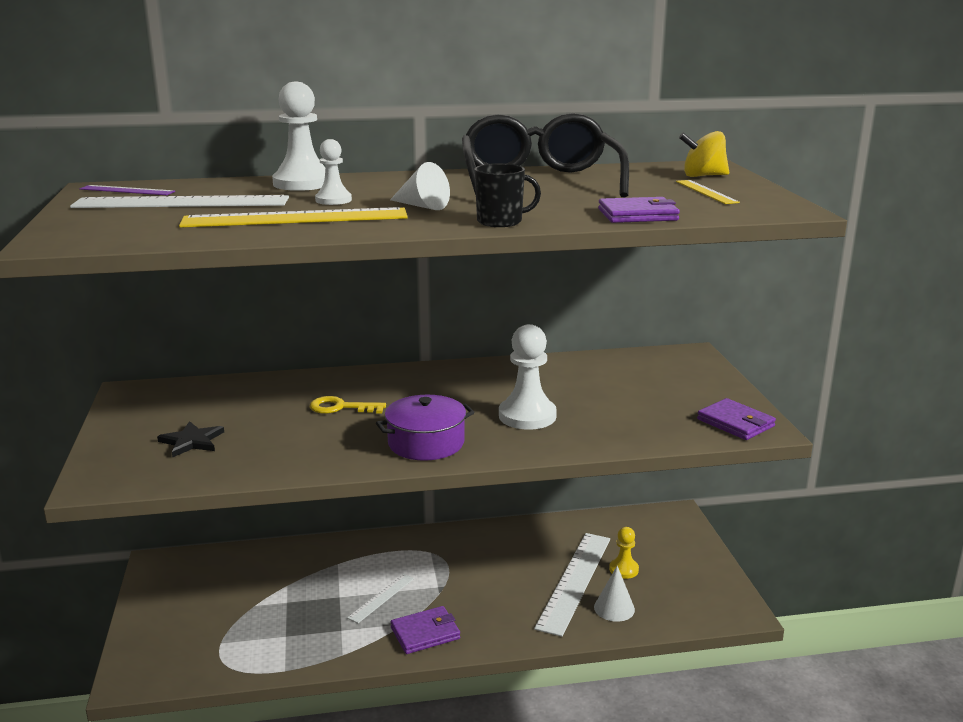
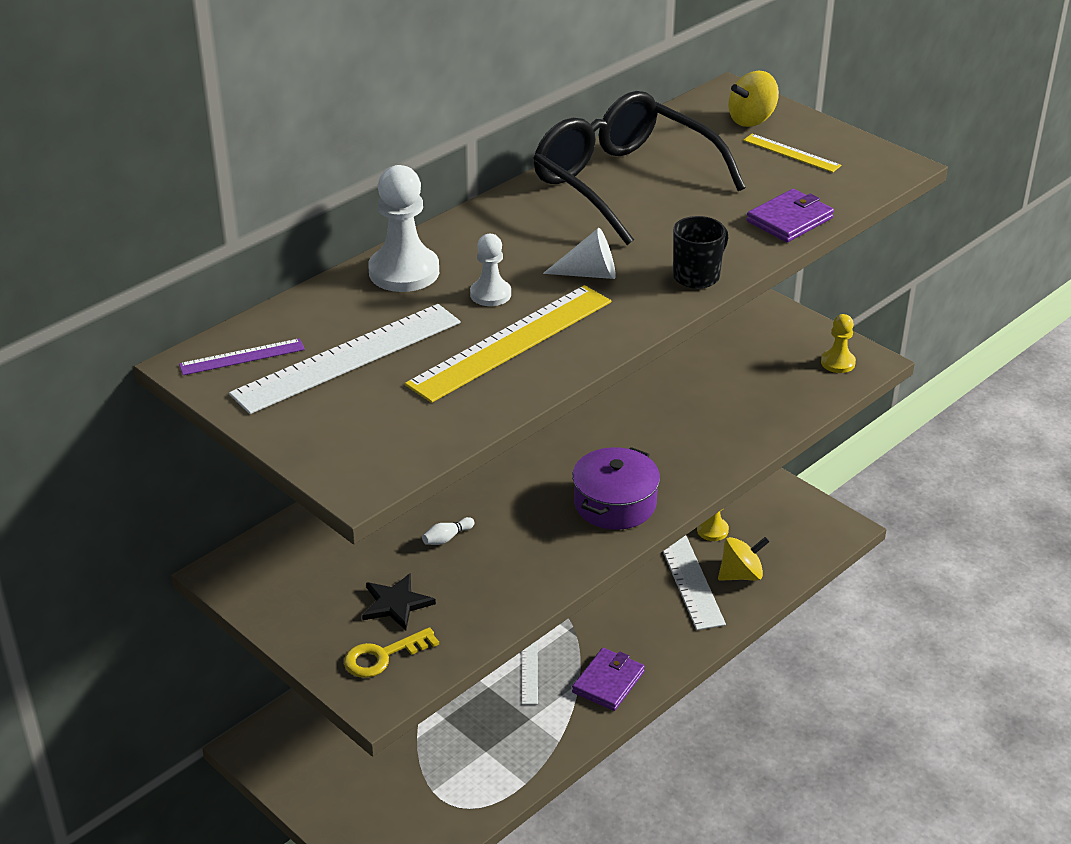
camera: 35 degrees left, 15 degrees up
(282, 420) = (447, 538): none -> white bowling pin
(341, 407) = (481, 496): yellow key -> yellow key (383, 656)
(527, 416) = (662, 430): white pawn -> none
(614, 608) = (741, 575): white cone -> yellow spinning top
(735, 423) = (838, 363): purple wallet -> yellow pawn

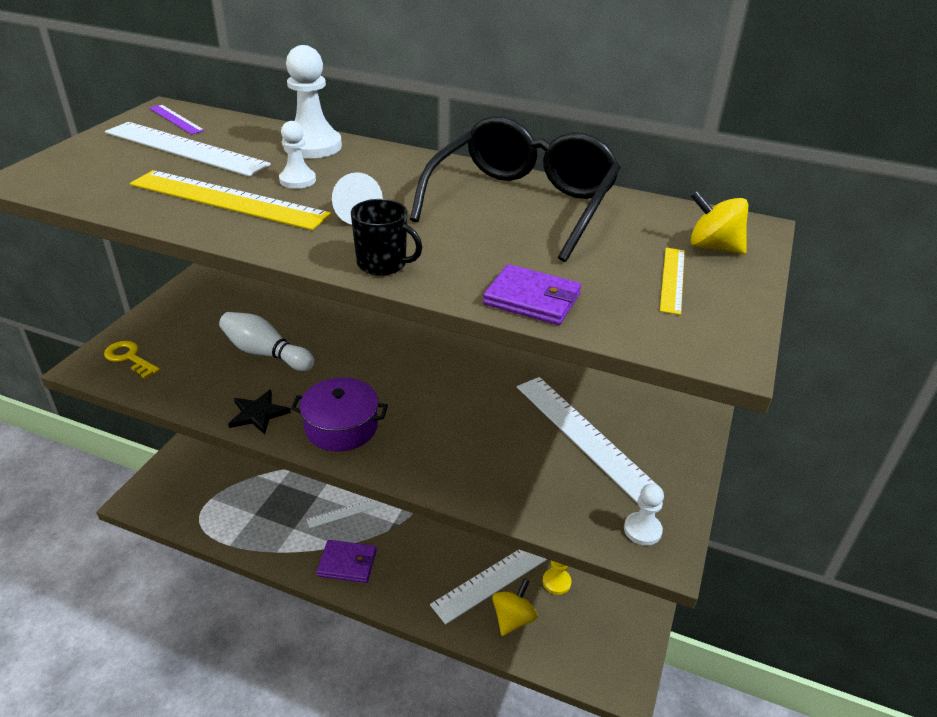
camera: 65 degrees right, 0 degrees up
(396, 604) = (186, 349): black star -> black star (258, 414)
(447, 538) = (265, 353): white bowling pin -> white bowling pin, size x2.34
(710, 355) = (583, 435): none -> white ruler
(741, 575) = (513, 619): yellow spinning top -> yellow spinning top turned 105 degrees counterclockwise
(838, 363) = (642, 530): yellow pawn -> white pawn

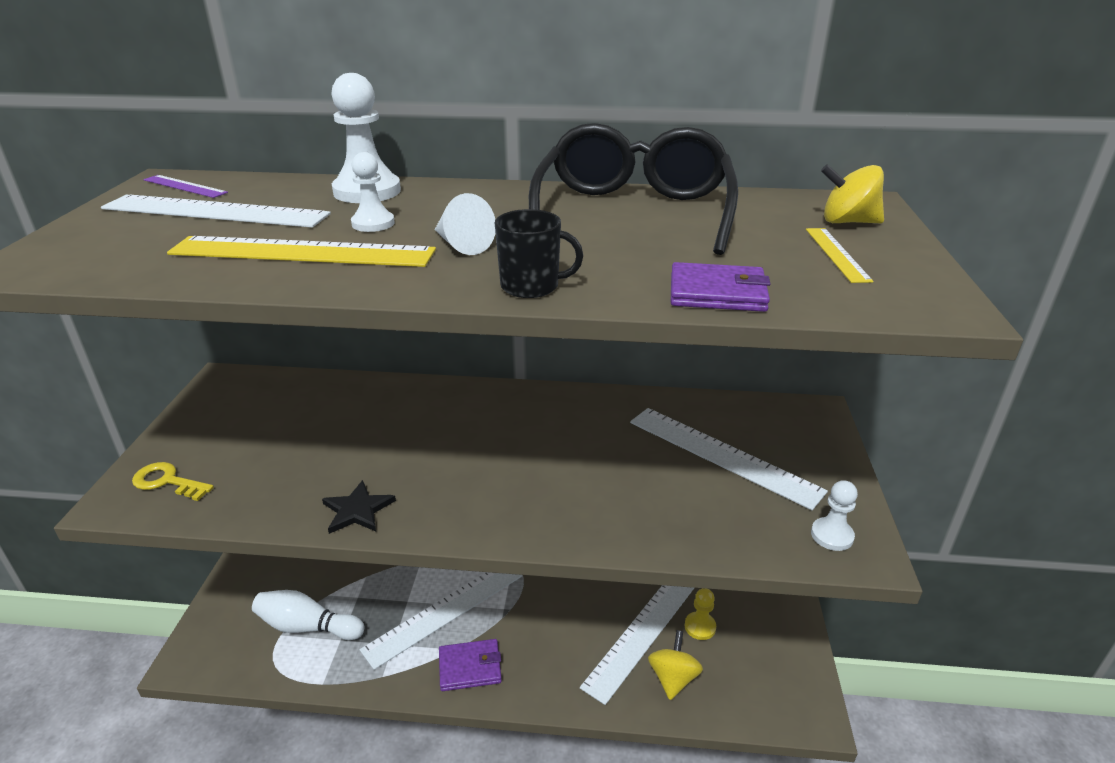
camera: 15 degrees left, 5 degrees down
(265, 353) = (336, 443): white bowling pin -> white bowling pin (307, 626)
(341, 427) = (462, 503): purple pot -> none
(344, 512) = (445, 611): white ruler -> white ruler, size x2.02

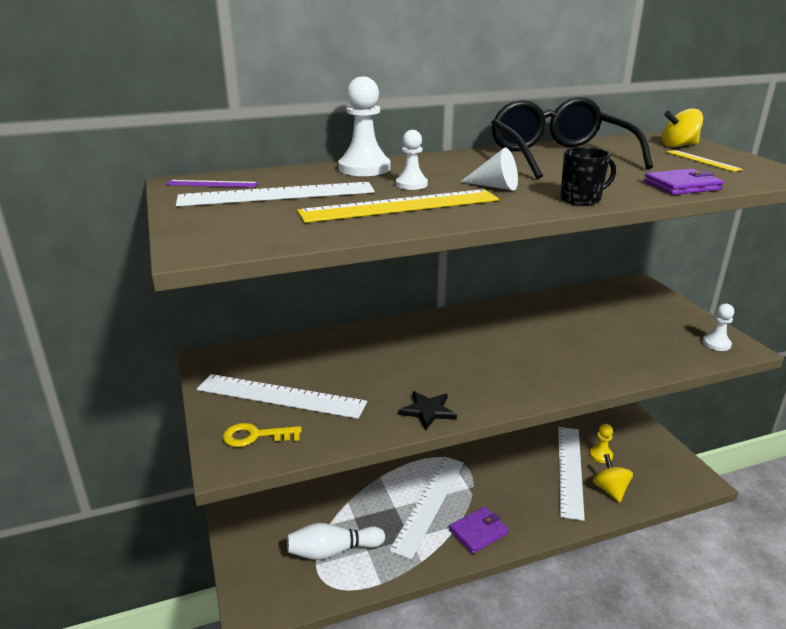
camera: 25 degrees left, 5 degrees down
(722, 455) = (616, 319): white ruler -> white ruler (280, 396)

